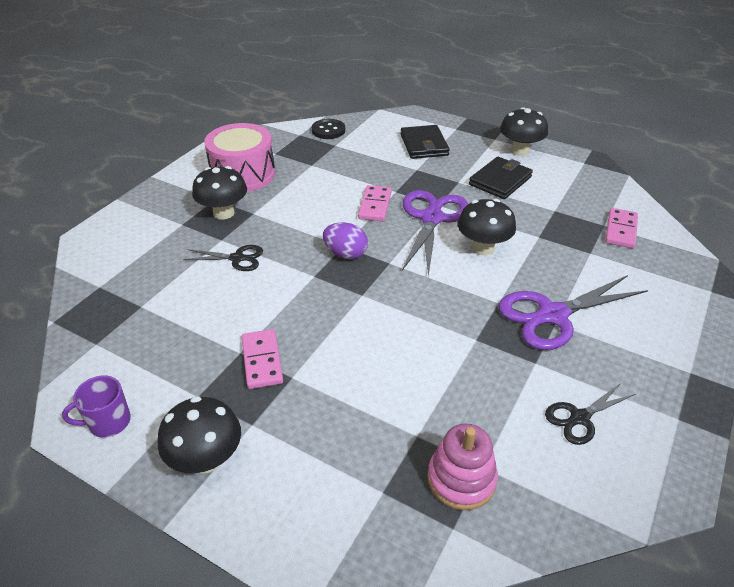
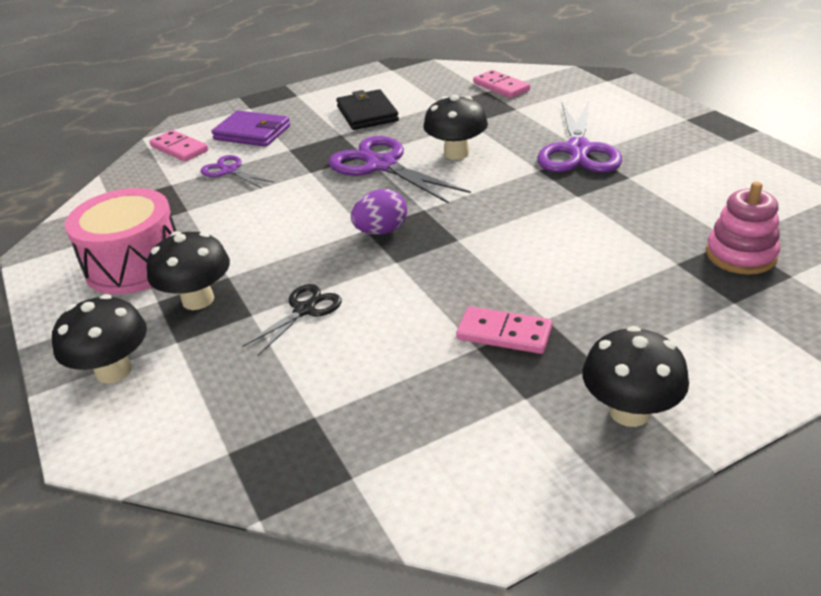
camera: 55 degrees left, 5 degrees down
(108, 422) = (516, 489): purple mug -> none
(328, 130) = (134, 180): black button -> none
(368, 159) = (229, 171): none -> purple scissors
(375, 205) = (319, 191): pink domino -> pink domino (179, 149)
(424, 145) = (252, 133): black wallet -> purple wallet
(520, 151) = (334, 90): black mushroom -> black mushroom (114, 371)
(579, 418) = (704, 178): black scissors -> none

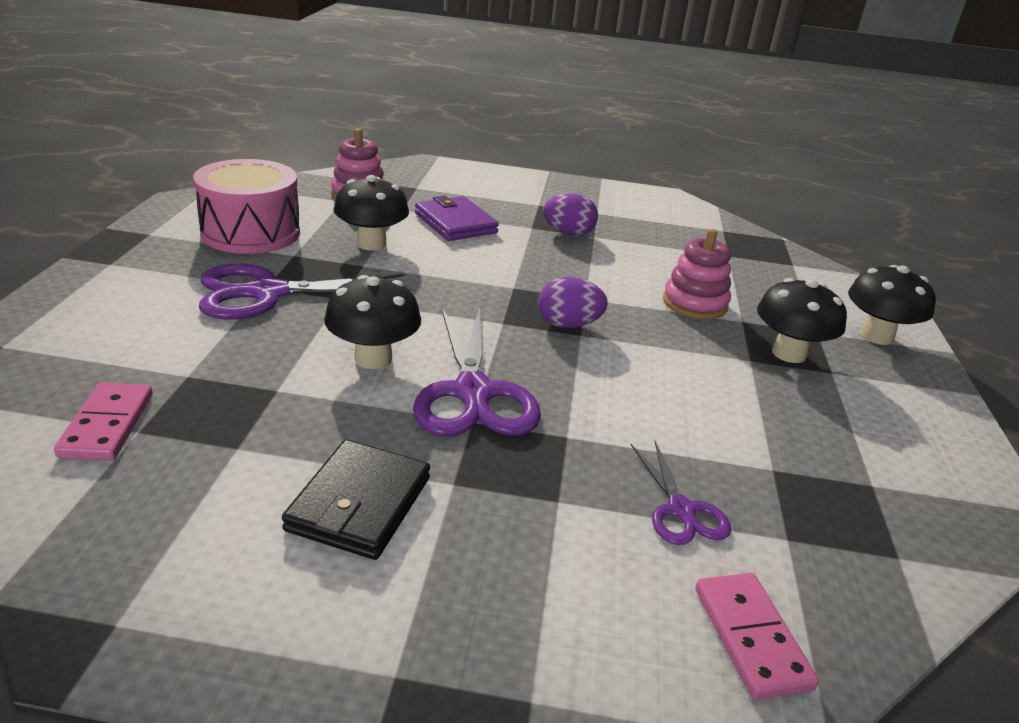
camera: 150 degrees left, 5 degrees down
(134, 265) = (856, 423): pink drum -> pink drum (251, 233)
(252, 133) = (586, 591): purple wallet -> purple wallet (455, 223)
(304, 310) = (694, 303): black scissors -> pink stacking toy
(504, 333) = (568, 233): pink domino -> purple egg
(578, 150) = (267, 293): purple scissors -> purple scissors turned 150 degrees counterclockwise
(629, 412) = (553, 190): black mushroom -> black mushroom (371, 244)

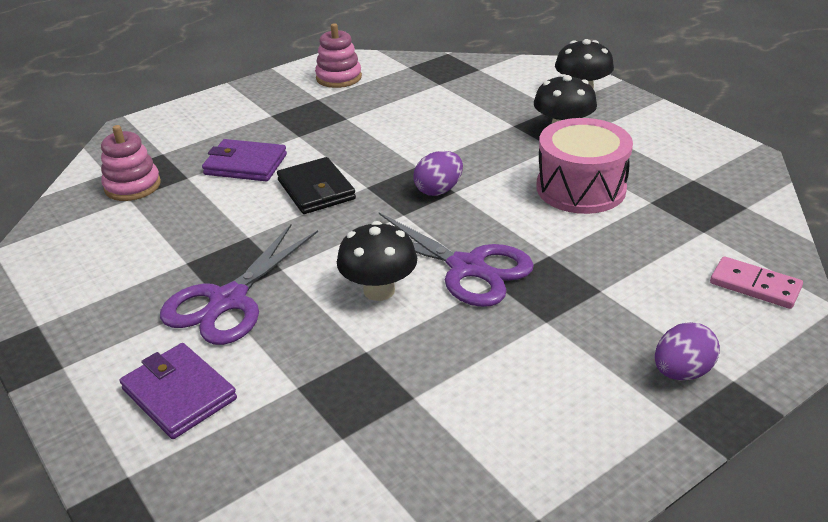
camera: 40 degrees left, 5 degrees up
(107, 425) = (317, 451): pink domino -> none
(123, 324) = (179, 394): none -> purple wallet
(251, 233) = (117, 268): pink drum -> pink drum (580, 188)
(359, 504) = (526, 368): black wallet -> black wallet (316, 190)
(371, 244) = (221, 217): black mushroom -> none
(568, 233) = (328, 126): purple egg -> purple egg (681, 372)
(681, 510) = (650, 252): purple scissors -> none
(694, 303) = (475, 130): pink stacking toy -> pink stacking toy (339, 78)

